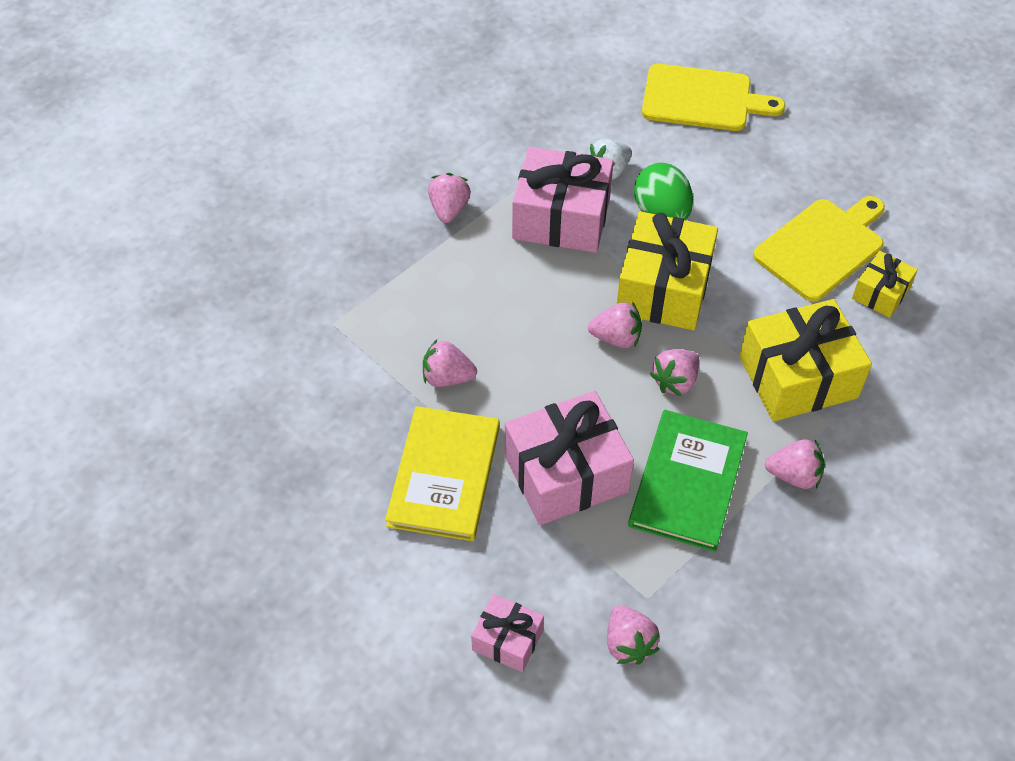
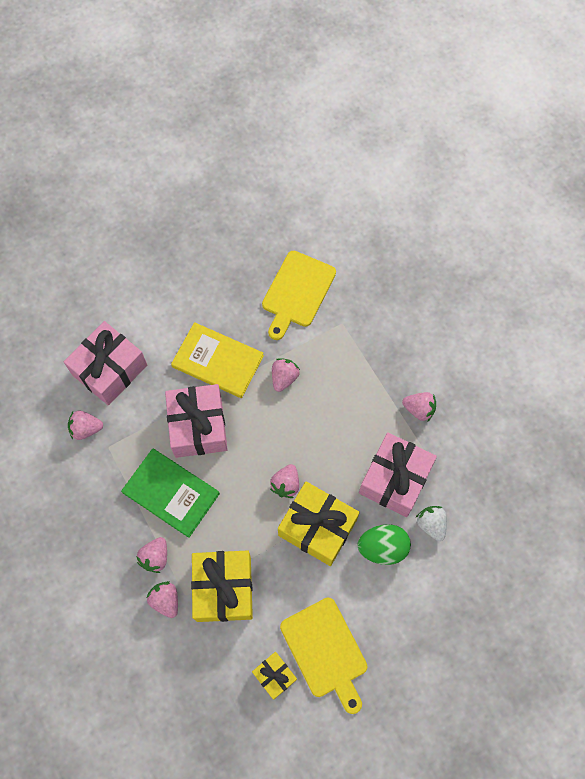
camera: 105 degrees right, 15 degrees up
(507, 640) = (109, 370): pink gift -> pink gift, size x1.90
(675, 381) = (243, 510): pink strawberry -> pink strawberry (166, 600)
(702, 99) = (491, 618): yellow cutting board -> yellow cutting board (297, 292)

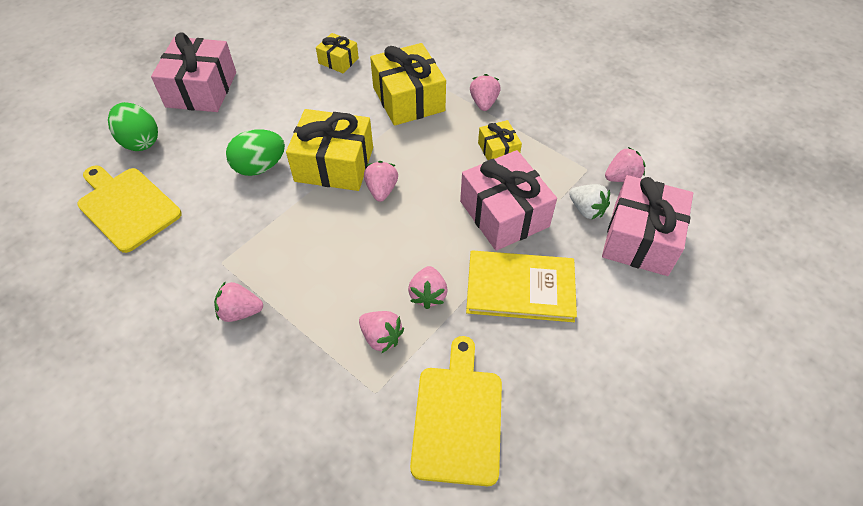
camera: 160 degrees right, 15 degrees down
(166, 600) = (457, 79): pink strawberry -> pink strawberry (381, 337)
(171, 493) = (498, 150): green book -> yellow gift
(325, 651) = (298, 85): yellow cutting board -> yellow cutting board (127, 207)
(394, 479) = (258, 228): pink gift -> pink gift (201, 89)
(431, 524) = (209, 199): white strawberry -> white strawberry (586, 210)
(488, 620) = (140, 141): none -> green egg

